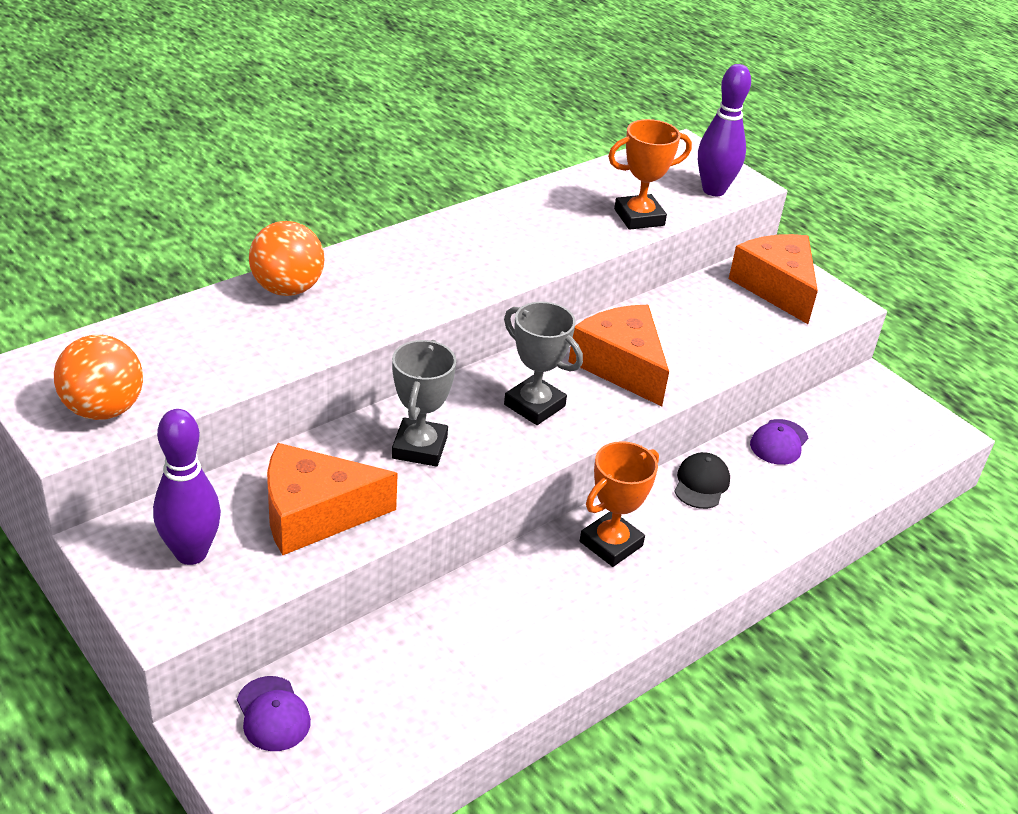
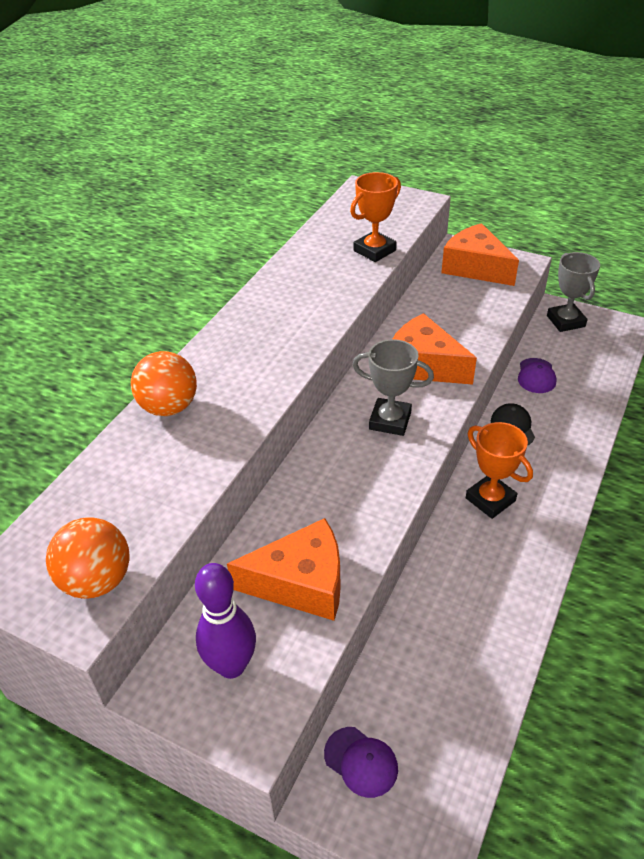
camera: 20 degrees left, 5 degrees up
(314, 514) = (301, 583): orange cheese -> orange cheese turned 150 degrees counterclockwise
(419, 447) = (336, 491): grey trophy -> grey trophy (565, 321)
(611, 544) = (490, 499): orange trophy -> orange trophy turned 60 degrees counterclockwise
(713, 190) = (406, 213): purple bowling pin -> none

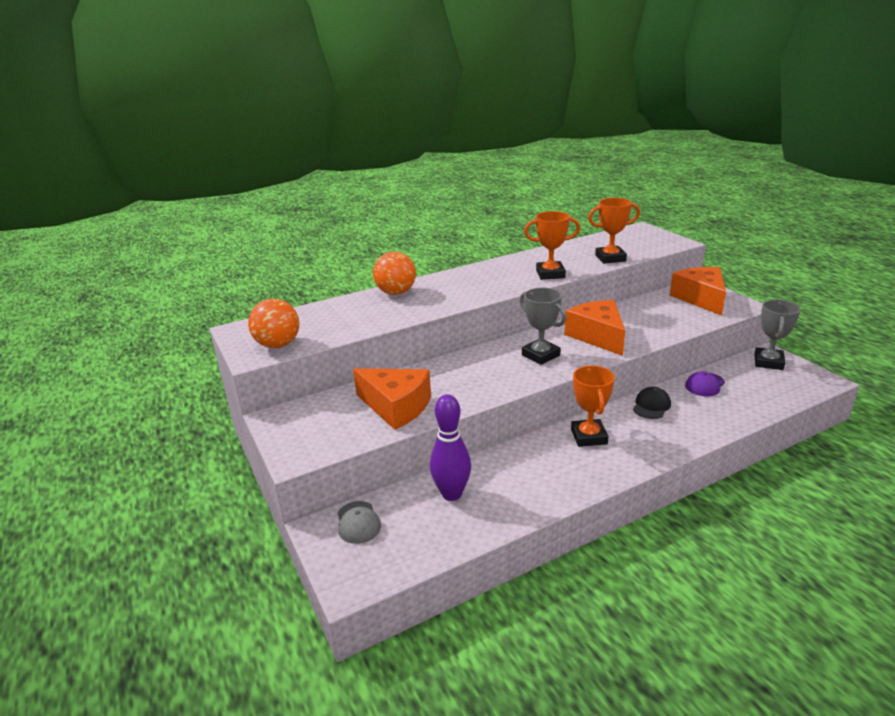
camera: 35 degrees right, 15 degrees down
(231, 665) = (319, 425): purple bowling pin -> purple bowling pin (451, 494)
(332, 301) = (550, 274): none -> orange trophy
(361, 762) = (358, 522): purple cap -> grey cap

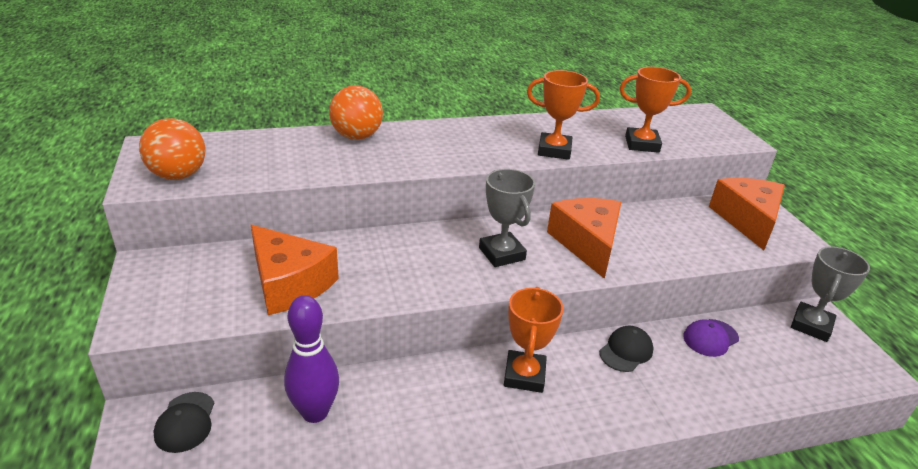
camera: 10 degrees right, 5 degrees up
(358, 522) = (185, 422): grey cap -> black cap

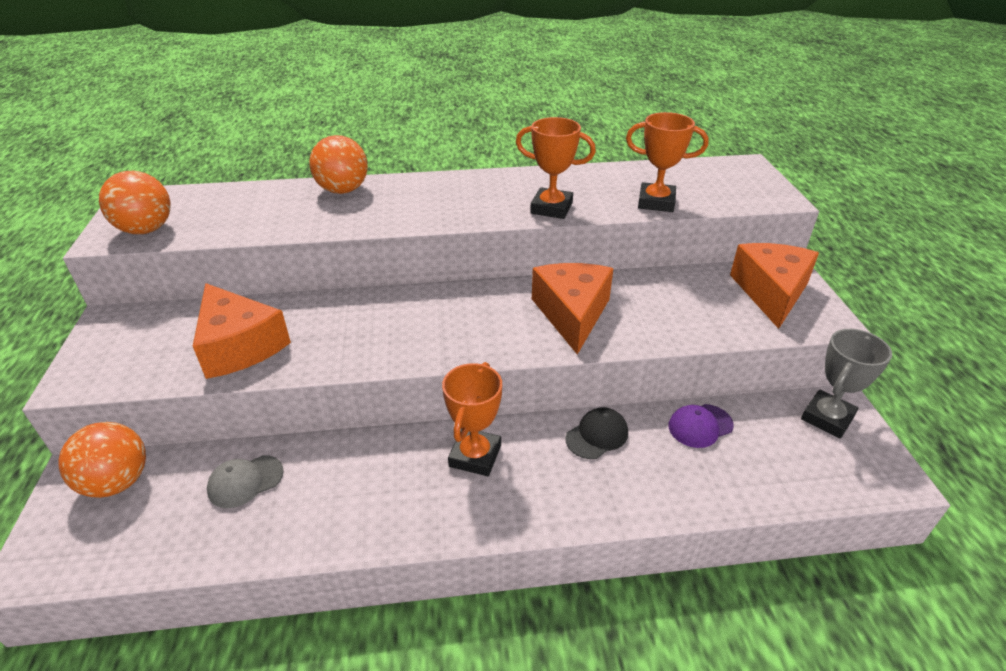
camera: 10 degrees right, 5 degrees up
(185, 422) = (117, 482): black cap -> orange ball
(315, 412) = (245, 481): purple bowling pin -> grey cap
(502, 254) = (472, 322): grey trophy -> none

